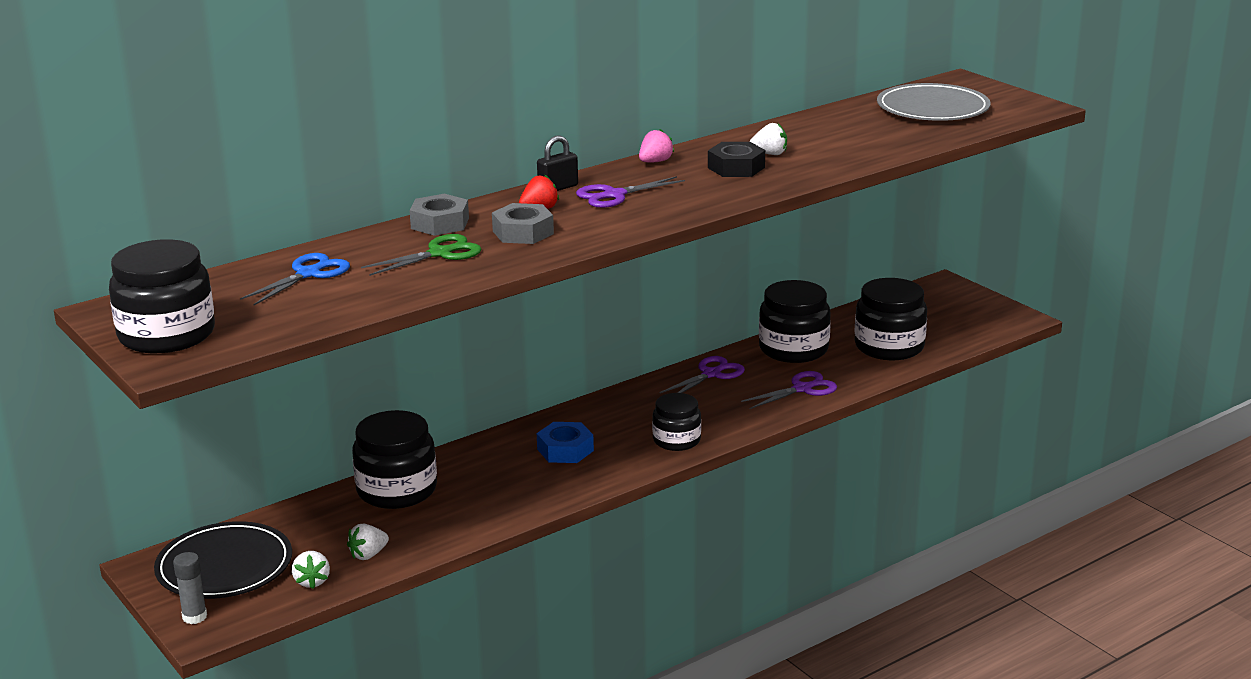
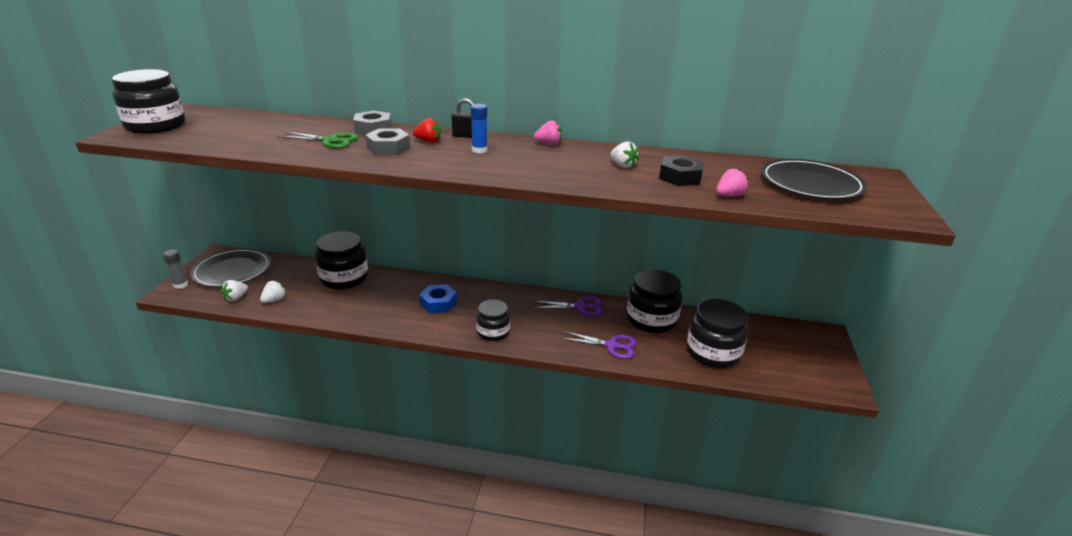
camera: 45 degrees right, 5 degrees up
(309, 274) = (266, 126): blue scissors -> none
(368, 555) = (274, 300): white strawberry -> white strawberry turned 120 degrees clockwise
(614, 195) = (479, 150): purple scissors -> blue glue stick
(736, 167) = (582, 164): black nut -> black nut (680, 177)
(904, 144) = (729, 196): none -> pink strawberry
(932, 108) = (811, 184): grey plate -> black plate

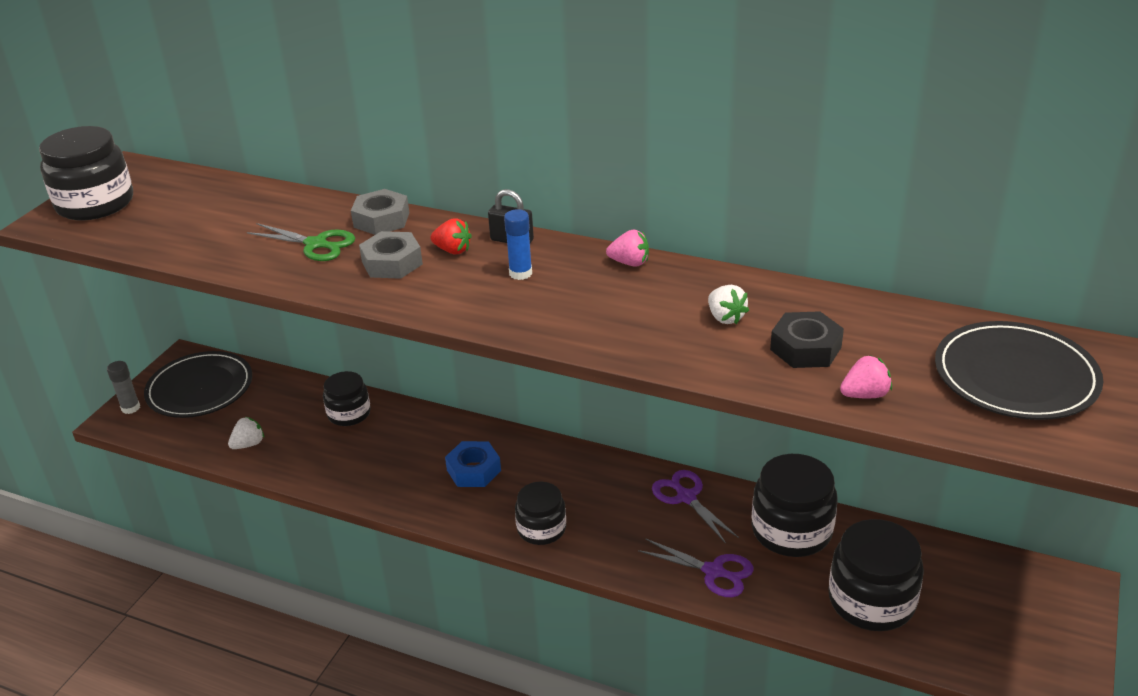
camera: 15 degrees right, 5 degrees up
(236, 298) = (199, 436): white strawberry -> none
(344, 278) = (349, 413): black jar -> black jar, size x0.63
(581, 307) = (686, 497): purple scissors -> purple scissors turned 135 degrees counterclockwise

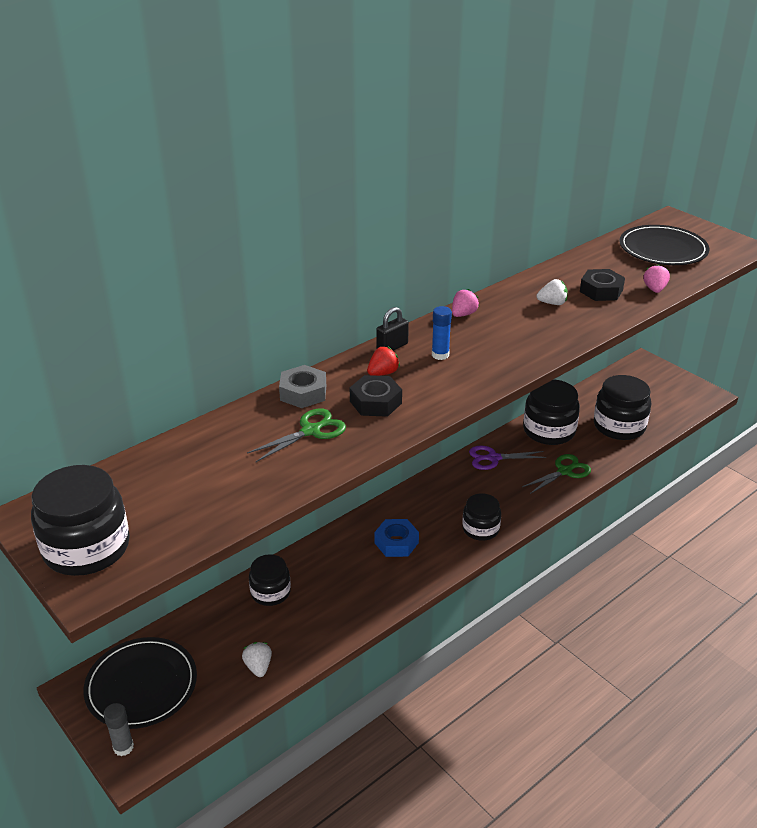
camera: 65 degrees left, 0 degrees up
(392, 263) = (375, 402): grey nut -> black nut
(714, 571) = (565, 471): purple scissors -> green scissors

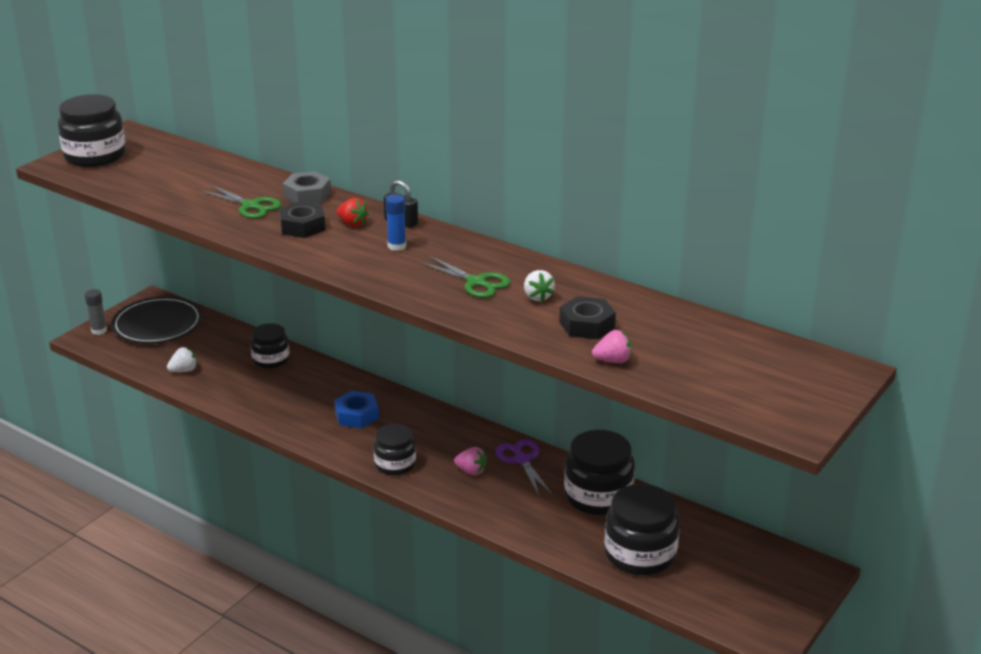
camera: 75 degrees right, 5 degrees down
(463, 314) = (484, 250): pink strawberry -> pink strawberry (471, 471)
(565, 471) = (521, 515): green scissors -> green scissors (476, 282)
(663, 249) = (736, 364): black plate -> none

